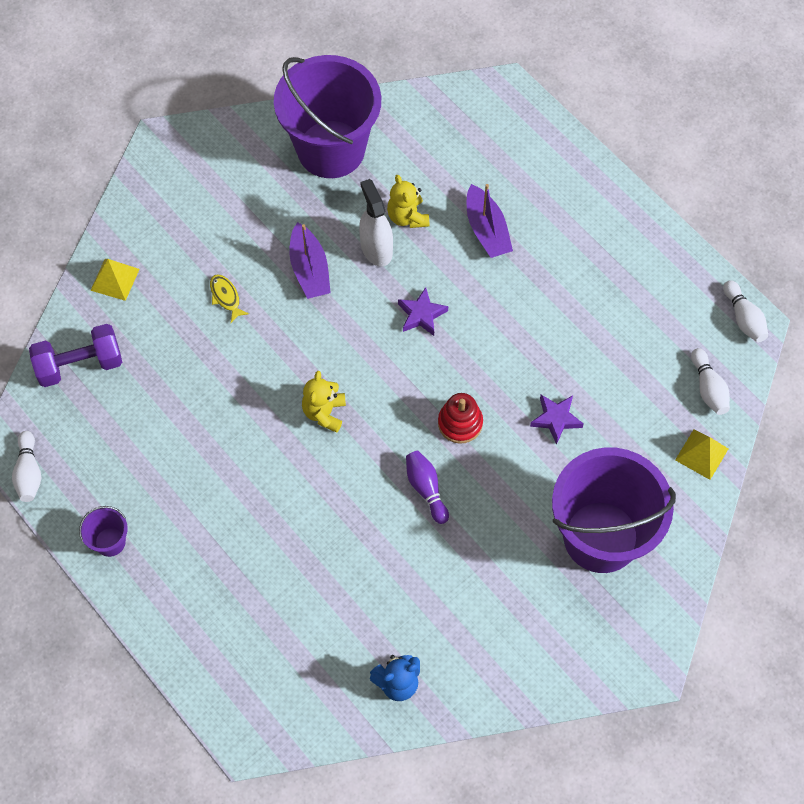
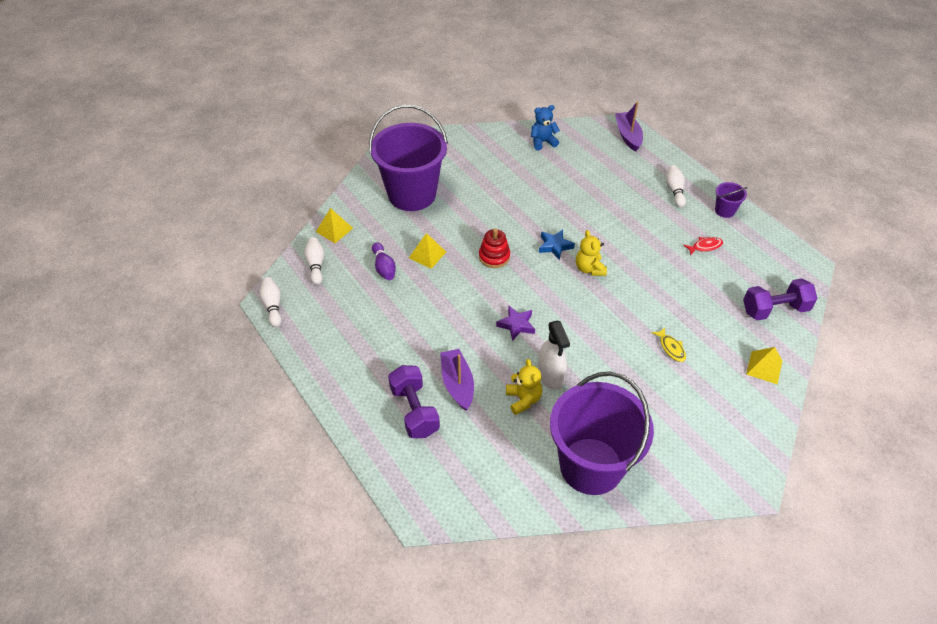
camera: 175 degrees left, 15 degrees down
(29, 472) = (790, 248): white bowling pin -> white bowling pin (674, 191)
(154, 466) = (705, 246): none -> red fish
(310, 269) = (605, 363): purple boat -> purple boat (628, 136)
(324, 412) = (589, 269): yellow teddy bear -> yellow teddy bear turned 150 degrees clockwise
(373, 449) = (555, 246): none -> blue star
(426, 489) = (520, 223): purple bowling pin -> purple bowling pin (384, 267)
(531, 194) = (414, 411): none -> purple dumbbell
(556, 419) = (427, 254): purple star -> yellow pyramid

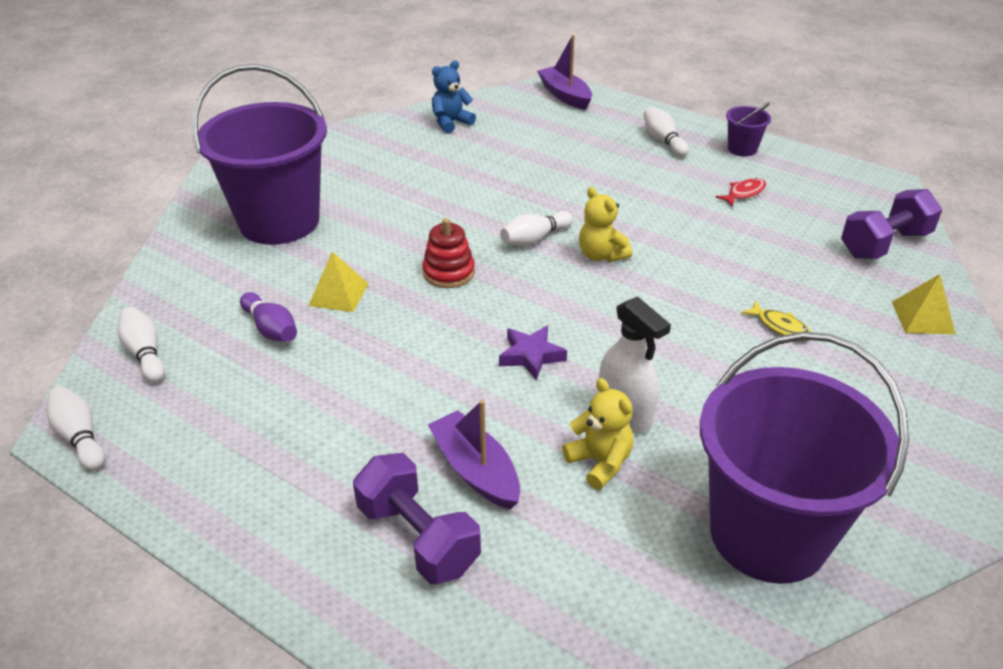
camera: 20 degrees left, 10 degrees down
(334, 230) = (162, 296): yellow pyramid -> none
(555, 246) = (535, 239): blue star -> white bowling pin

